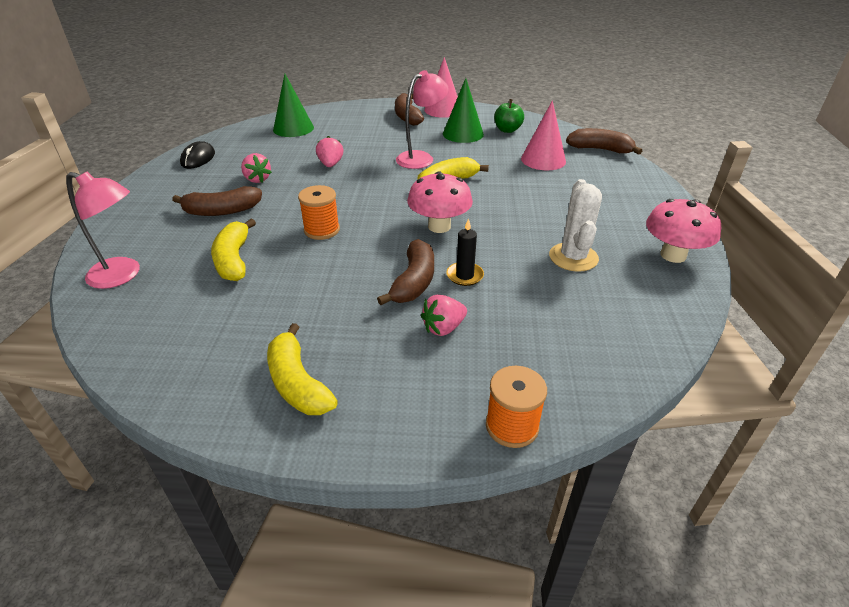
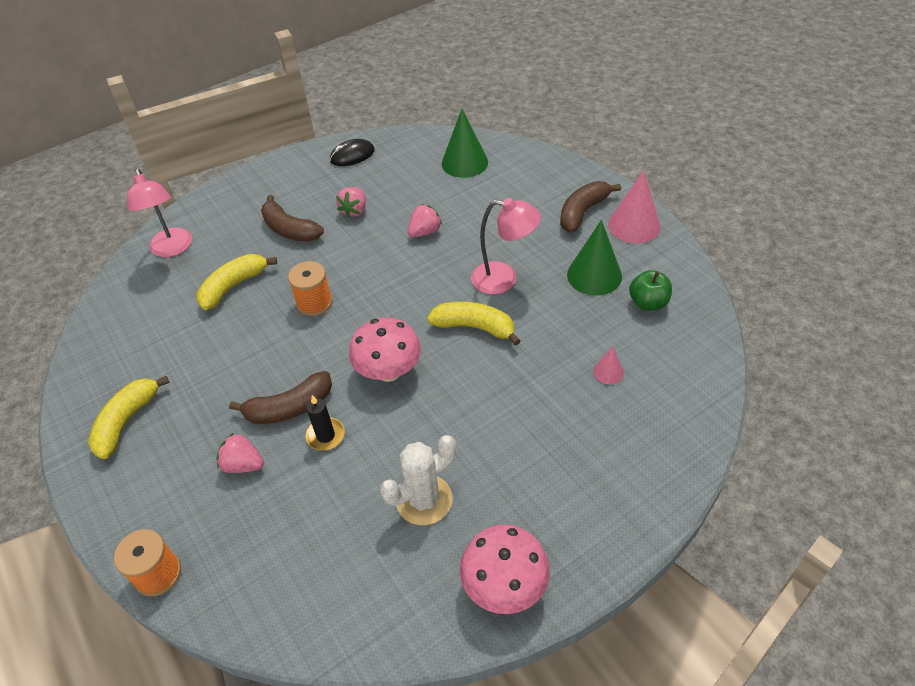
camera: 55 degrees right, 10 degrees up
(543, 160) = (608, 372): pink cone -> pink cone, size x0.50
(600, 149) = (696, 408): brown banana -> none

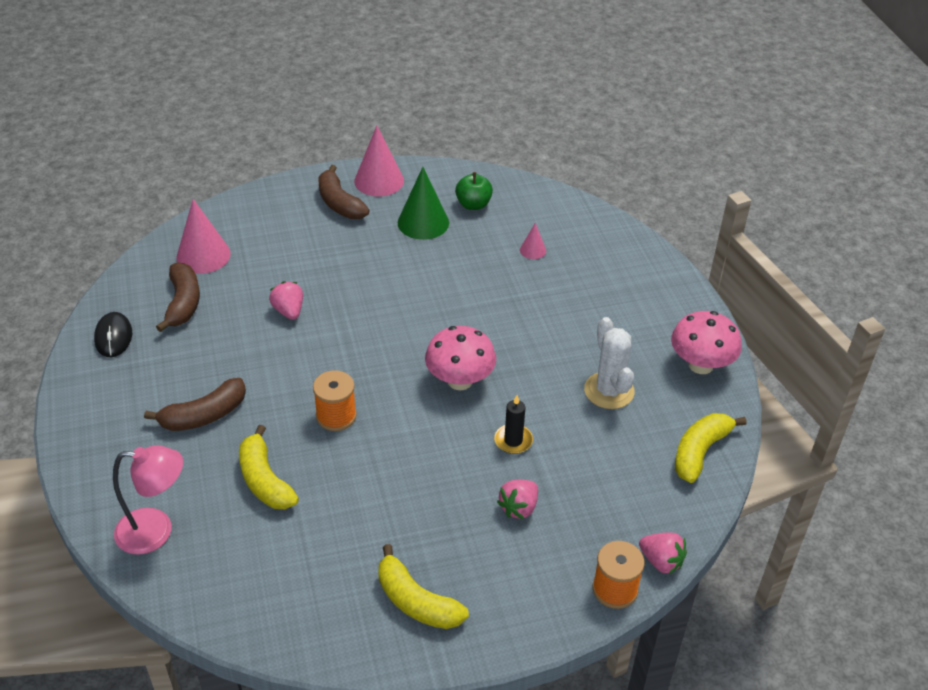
camera: 75 degrees left, 5 degrees down
(289, 408) = (467, 461): brown banana -> brown banana (183, 303)
(354, 211) = (214, 356): pink strawberry -> pink strawberry (661, 561)
(464, 162) = (203, 255): green cone -> pink cone
(474, 327) = (439, 311): yellow banana -> yellow banana (700, 452)
(504, 279) = (392, 276): pink lamp -> none

